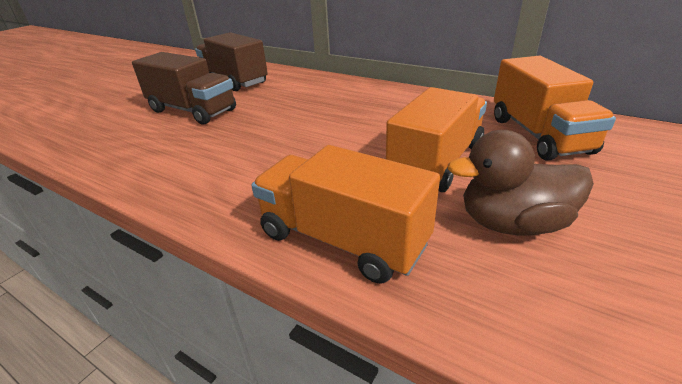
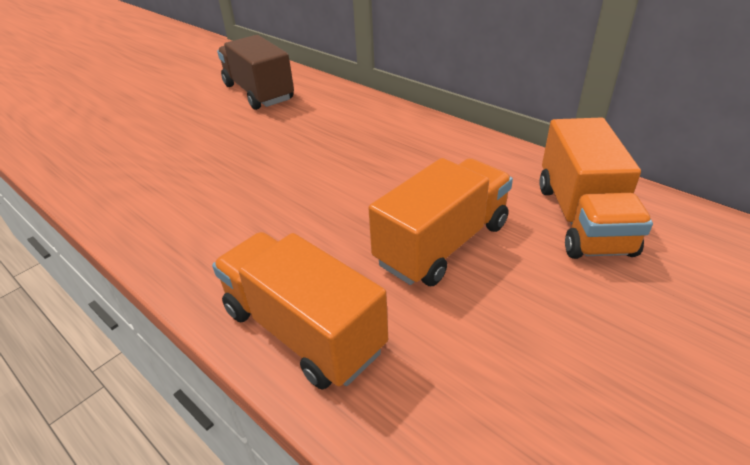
camera: 10 degrees right, 5 degrees up
(192, 110) = (201, 134): brown truck -> none
(512, 224) = (489, 338): brown duck -> none

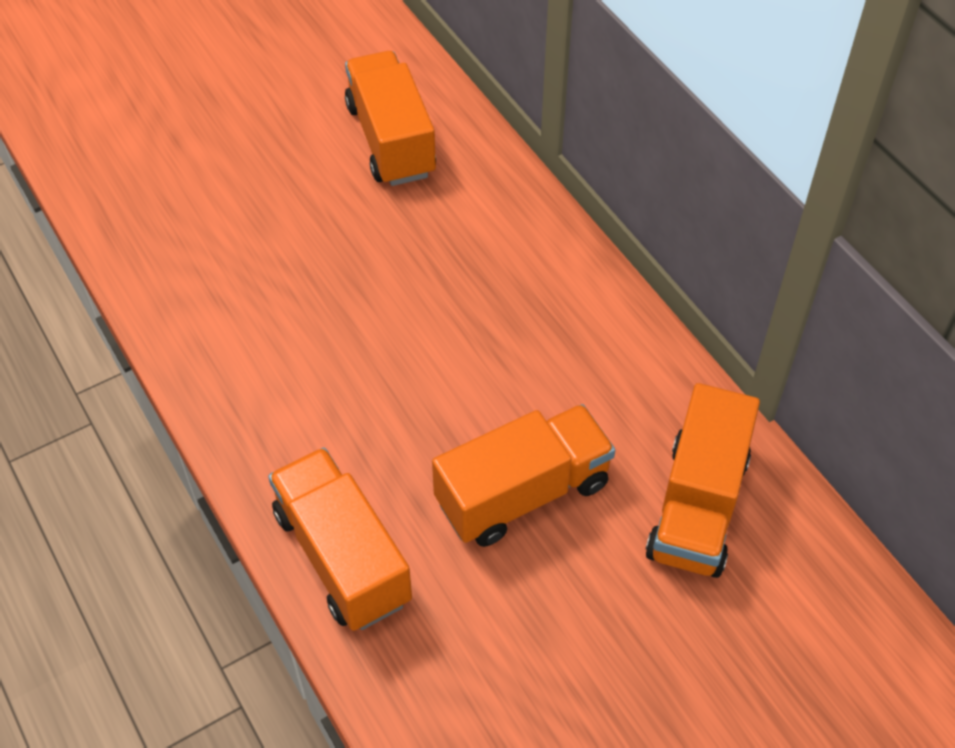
camera: 15 degrees right, 15 degrees up
(258, 93) = (391, 140): brown truck -> orange truck

